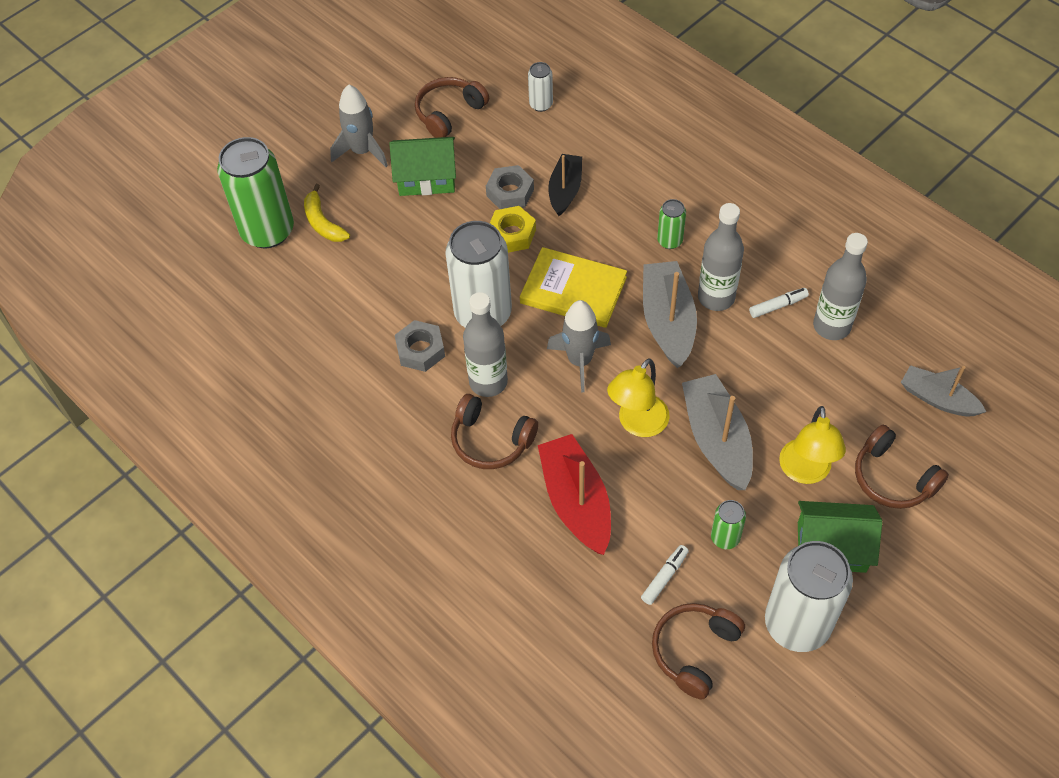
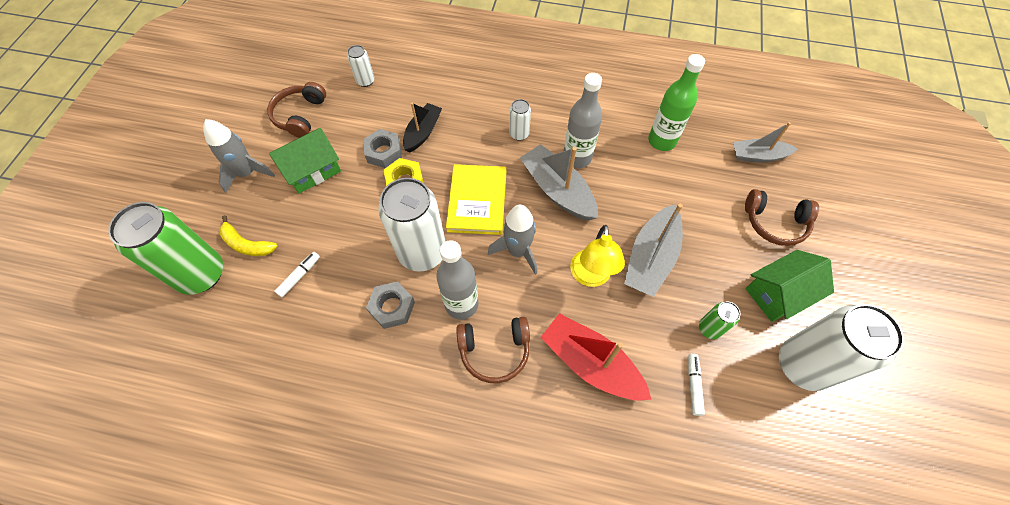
camera: 35 degrees left, 5 degrees up
(565, 190) = (423, 132): black boat -> black boat turned 45 degrees clockwise
(573, 290) = (477, 201): yellow book -> yellow book turned 75 degrees counterclockwise
(670, 241) = (519, 134): green can -> white can
(694, 651) = (756, 432): brown headphones -> none
(717, 439) = (650, 258): grey boat -> grey boat turned 105 degrees counterclockwise
(778, 306) = (619, 144): white marker -> white marker (299, 276)
(805, 472) = (722, 249): yellow lamp -> none
(831, 326) = (661, 141): grey bottle -> green bottle

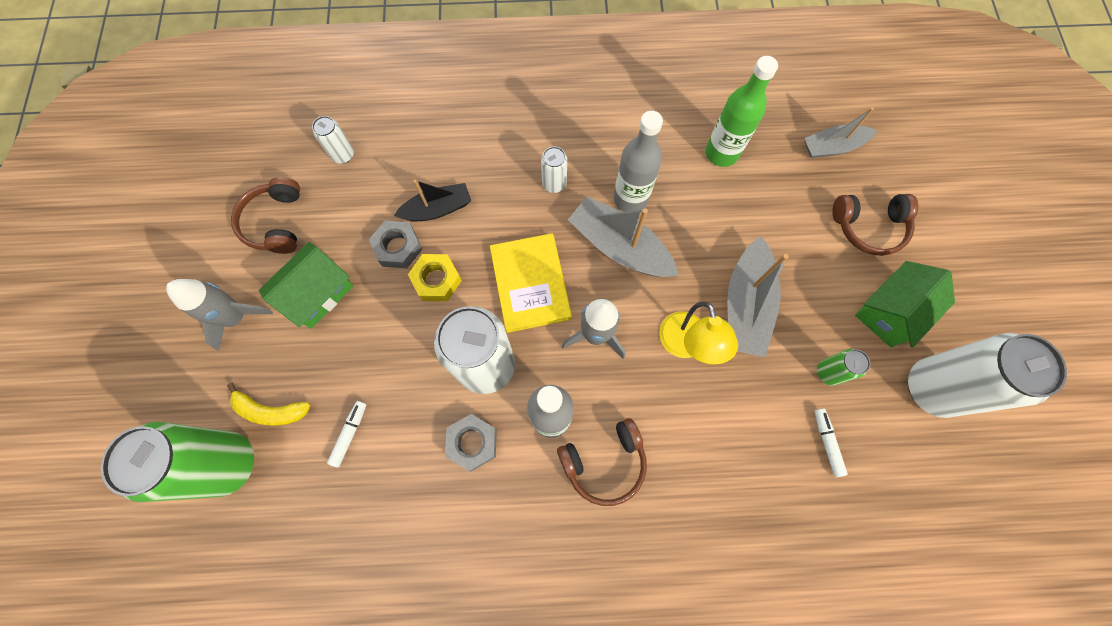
camera: 15 degrees left, 10 degrees up
(423, 132) = (437, 209): black boat -> black boat turned 60 degrees clockwise
(591, 363) = (713, 448): red boat -> none

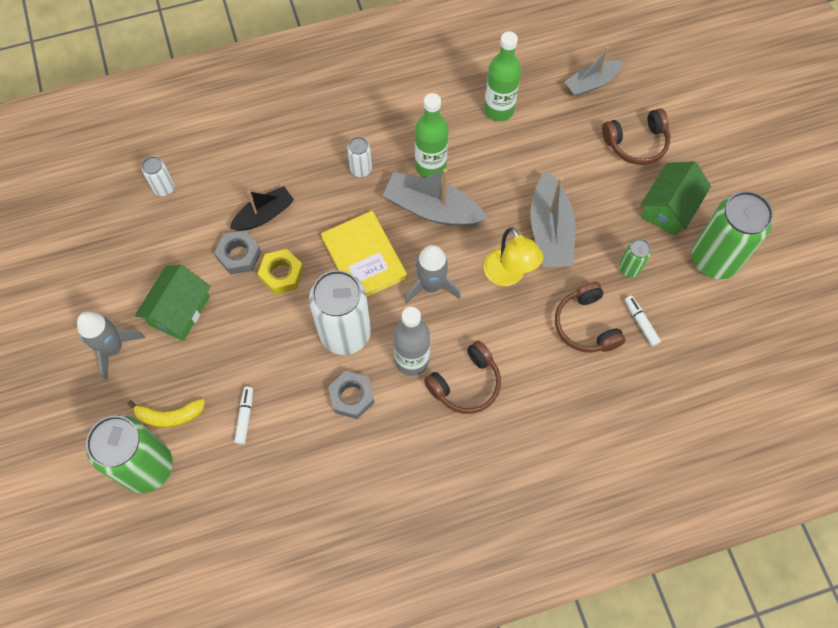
camera: 15 degrees left, 5 degrees down
(276, 222) = (122, 260): brown headphones -> brown headphones (586, 325)
(630, 199) = (430, 166): grey bottle -> green bottle
(931, 388) = (714, 259): white can -> green can

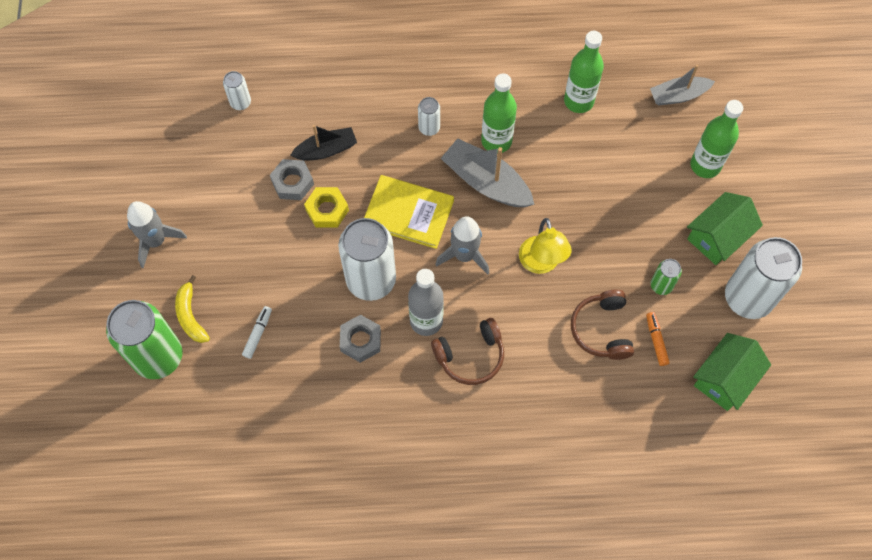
camera: 15 degrees right, 0 degrees up
(170, 416) = (190, 316): yellow banana -> yellow banana turned 60 degrees clockwise
(179, 311) = (224, 221): green house -> green house (725, 378)
(364, 257) = (408, 213): yellow book -> yellow book turned 60 degrees counterclockwise
(550, 231) = (594, 231): grey boat -> none
(636, 143) = (705, 165): brown headphones -> green bottle
(641, 322) = (656, 340): white marker -> orange marker
(714, 259) = (748, 298): green can -> white can

